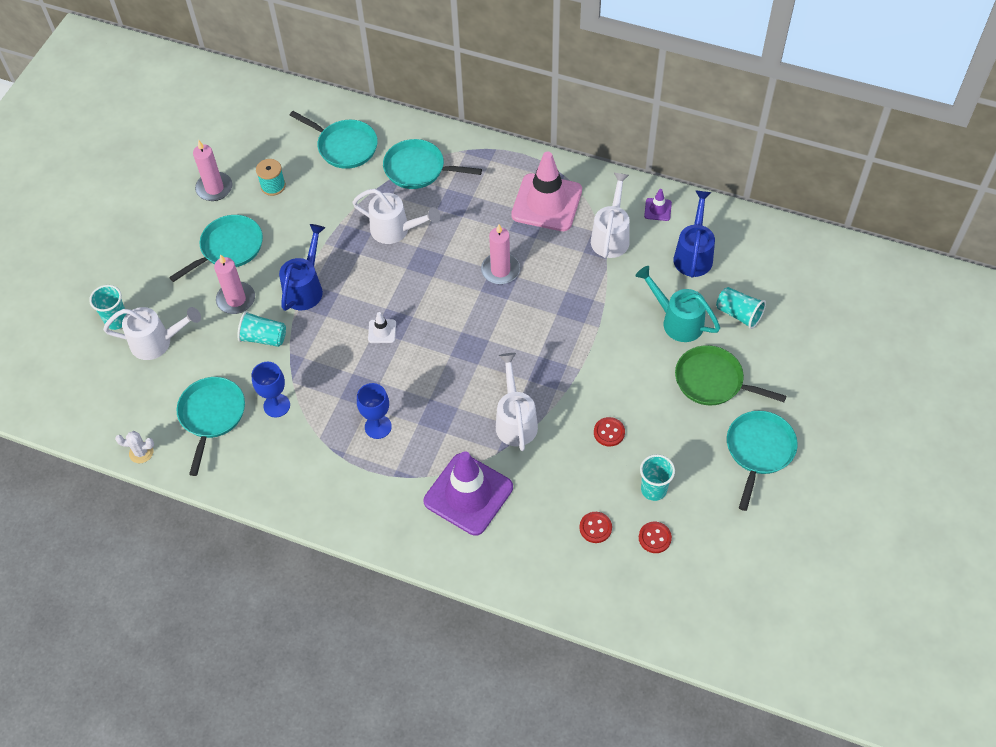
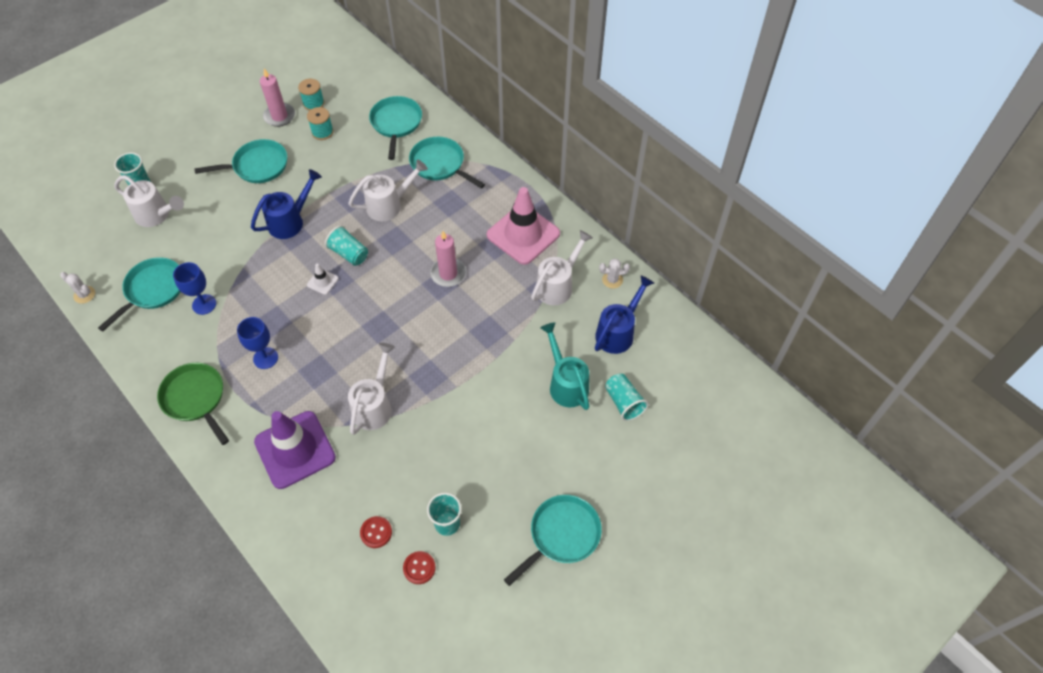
camera: 25 degrees right, 0 degrees up
(236, 299) = (234, 208): pink candle -> none
(241, 160) = (313, 103): none -> turquoise spool
(263, 338) = (233, 246): turquoise cup -> turquoise cup (349, 253)
(344, 146) = (396, 124): turquoise pan -> turquoise pan turned 150 degrees counterclockwise
(395, 230) = (389, 205): white watering can -> white watering can turned 75 degrees counterclockwise
(609, 432) = (443, 453): red button -> none
(657, 209) = (612, 280): purple traffic cone -> white cactus
(713, 381) = (562, 451): green pan -> green pan (195, 398)

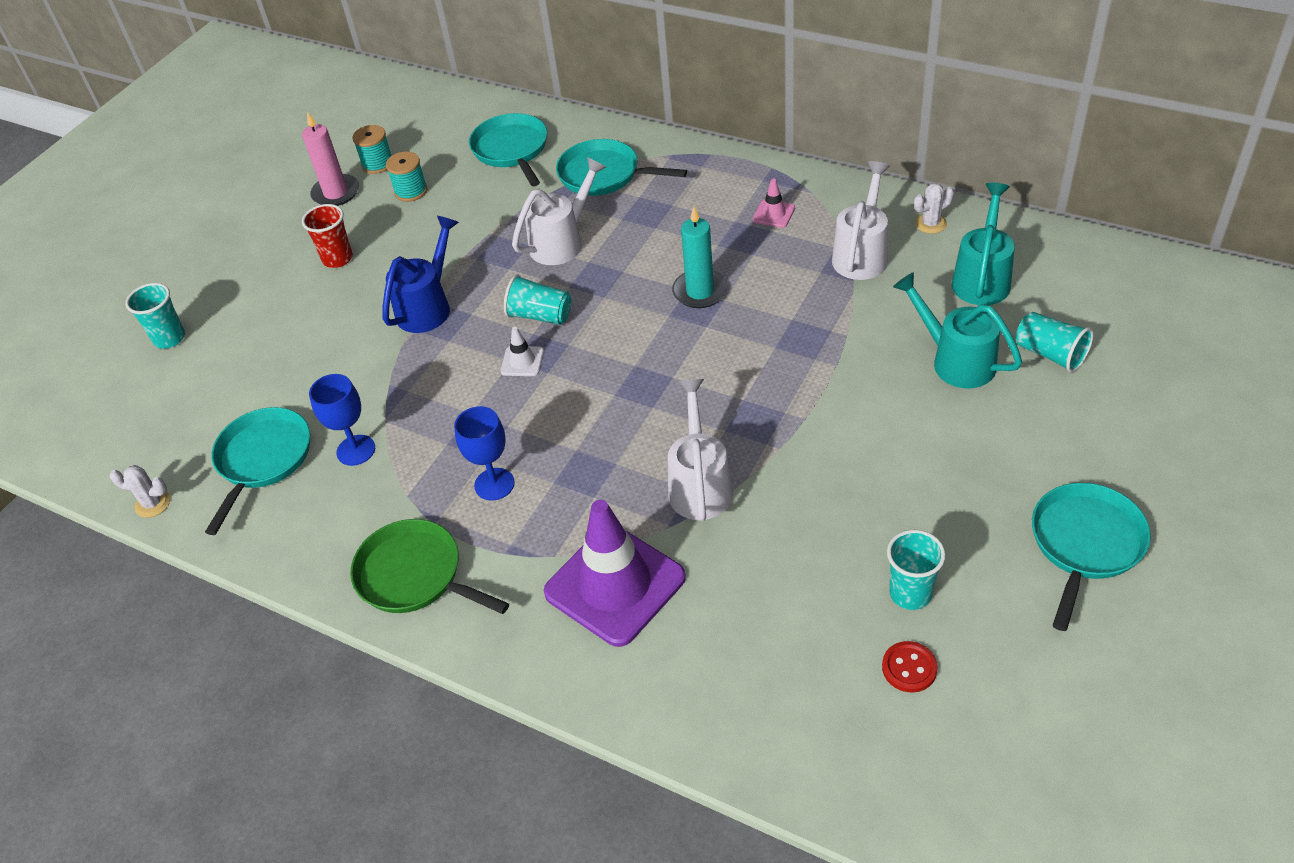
camera: 15 degrees left, 10 degrees down
(156, 215) = (214, 366): white watering can -> none
(257, 166) = (337, 259): turquoise pan -> red cup
(376, 532) = (811, 646): red button -> none
(448, 274) = (700, 291): pink candle -> turquoise candle
(523, 234) = (773, 214): pink traffic cone -> pink traffic cone, size x0.42
(618, 332) = (982, 278): blue watering can -> turquoise watering can

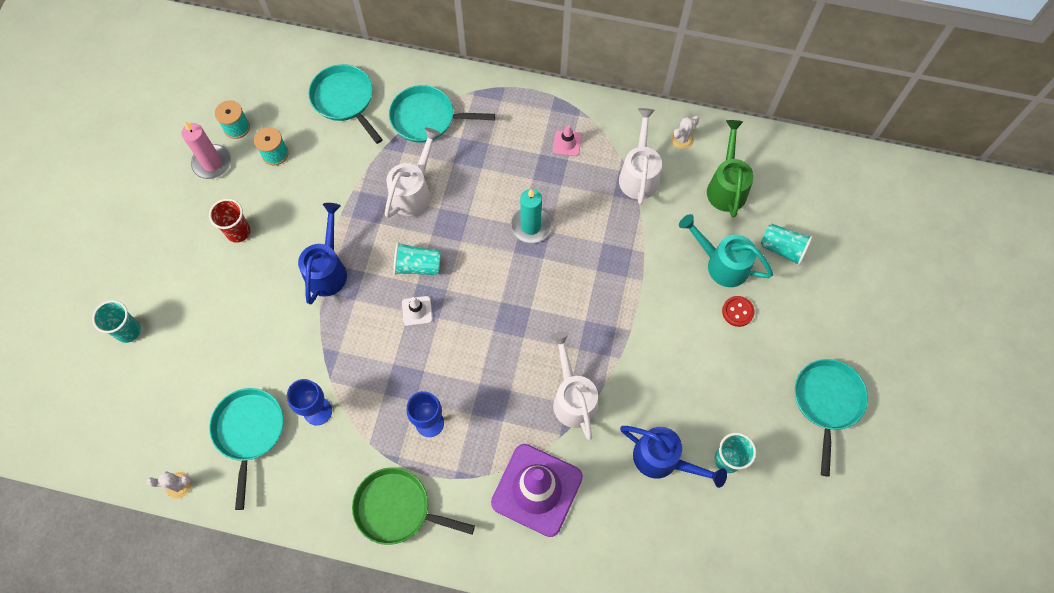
camera: 20 degrees left, 20 degrees up
(810, 577) = (662, 459): none -> blue watering can
(909, 668) = (737, 515): red button -> red button (737, 311)
(982, 278) = (726, 187): turquoise watering can -> green watering can

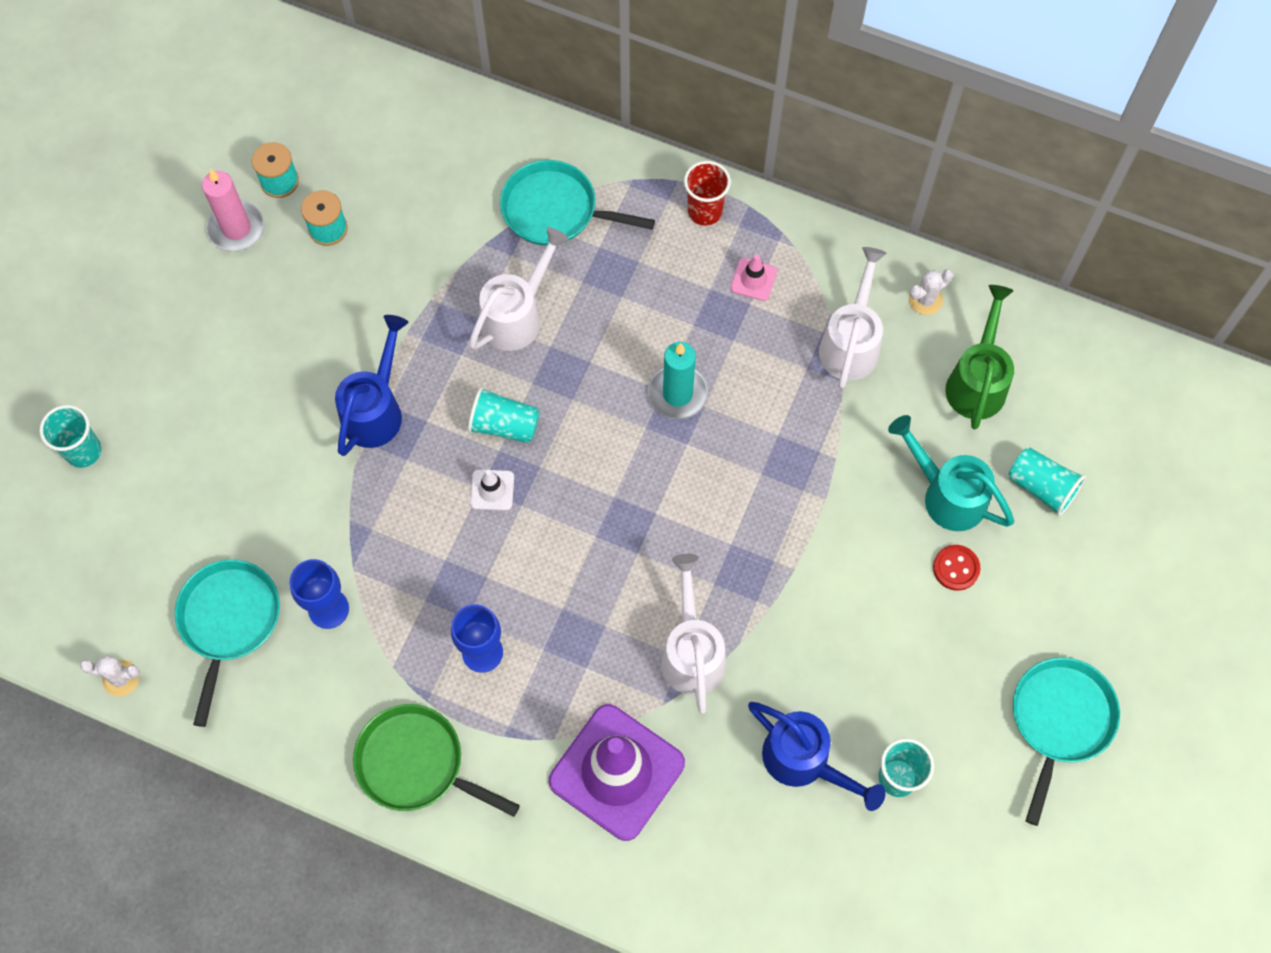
camera: 10 degrees right, 0 degrees up
(238, 232) = (258, 334): red cup -> red cup (705, 211)
(345, 100) = (441, 164): turquoise pan -> none

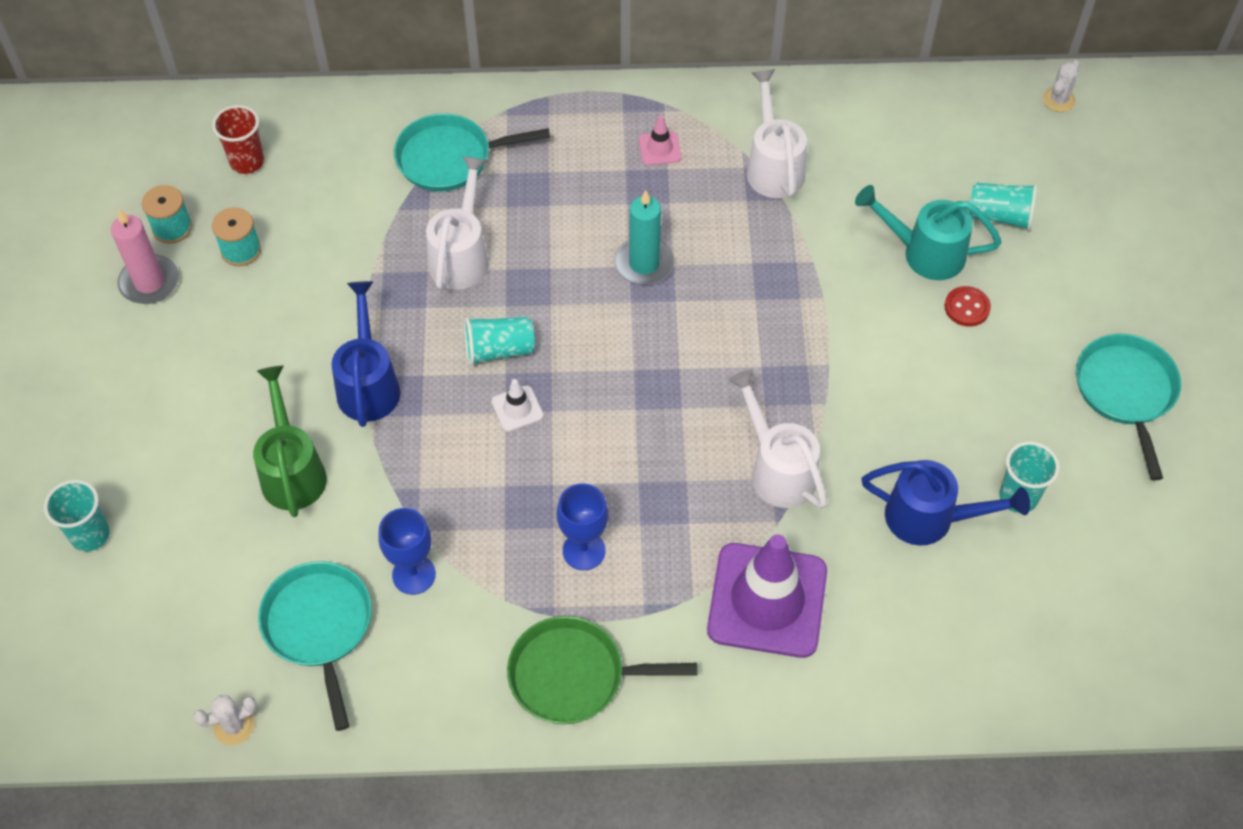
camera: 25 degrees left, 10 degrees down
(705, 211) = (586, 111): red cup -> red cup (247, 162)
(925, 300) = (817, 110): white cactus -> white cactus (1058, 100)
(977, 381) = (897, 156): green watering can -> green watering can (292, 471)

